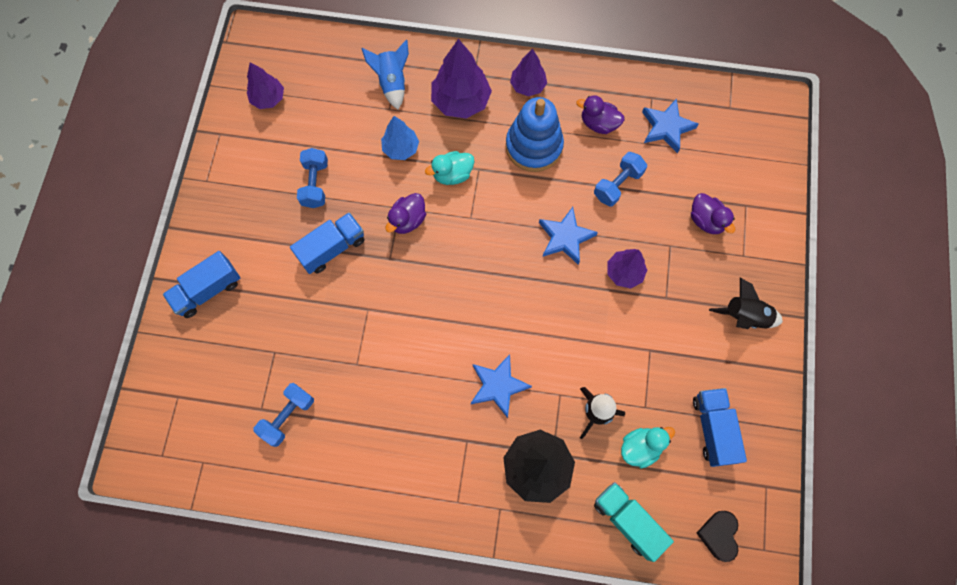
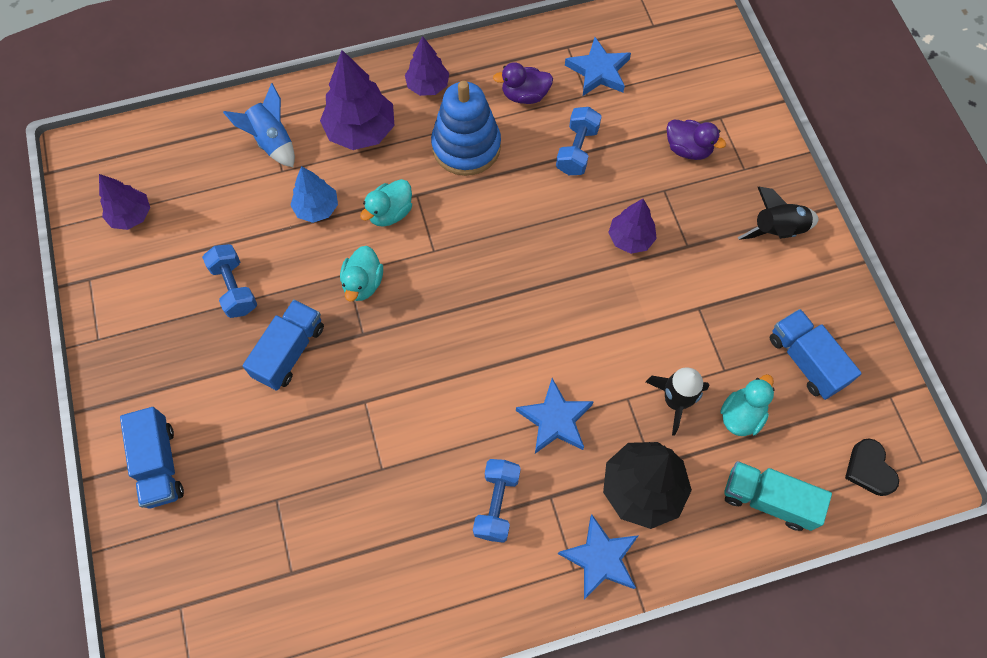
camera: 25 degrees left, 5 degrees down
(208, 290) = (159, 464): blue truck -> blue truck turned 45 degrees counterclockwise
(288, 416) = (328, 566): blue dumbbell -> blue dumbbell (496, 504)
(407, 220) = (363, 283): purple duck -> turquoise duck
(565, 237) = (549, 228): blue star -> blue star (600, 558)

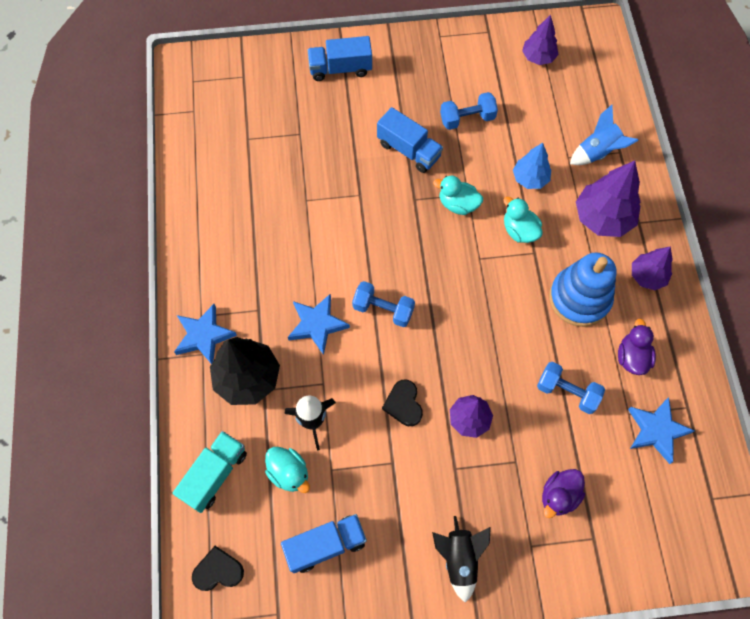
camera: 100 degrees right, 0 degrees up
(496, 504) = (262, 272): blue dumbbell -> blue dumbbell (383, 309)
(630, 306) = (403, 404): none -> black heart

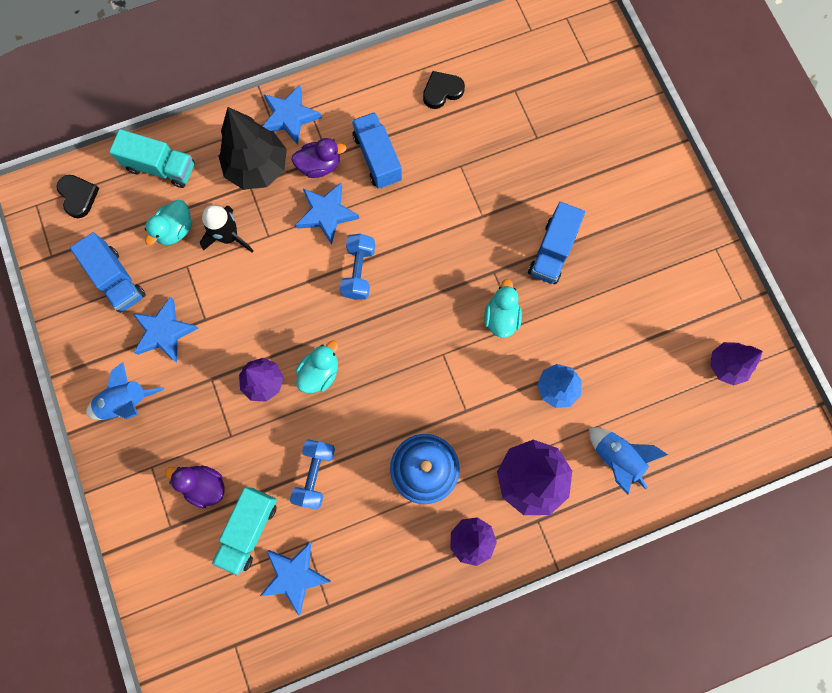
camera: 75 degrees right, 10 degrees up
(340, 69) = (632, 155): blue truck -> blue truck (377, 158)
(395, 506) = (164, 332): none -> blue star
(403, 404) = (264, 315): black heart -> black heart (442, 91)
(459, 559) = (126, 402): black rocket -> blue rocket
(467, 119) = (613, 303): blue dumbbell -> none
(519, 230) = (488, 389): turquoise duck -> turquoise duck (320, 372)
(607, 462) = (249, 529): none -> turquoise truck
(632, 357) = (370, 537): purple duck -> purple duck (320, 166)

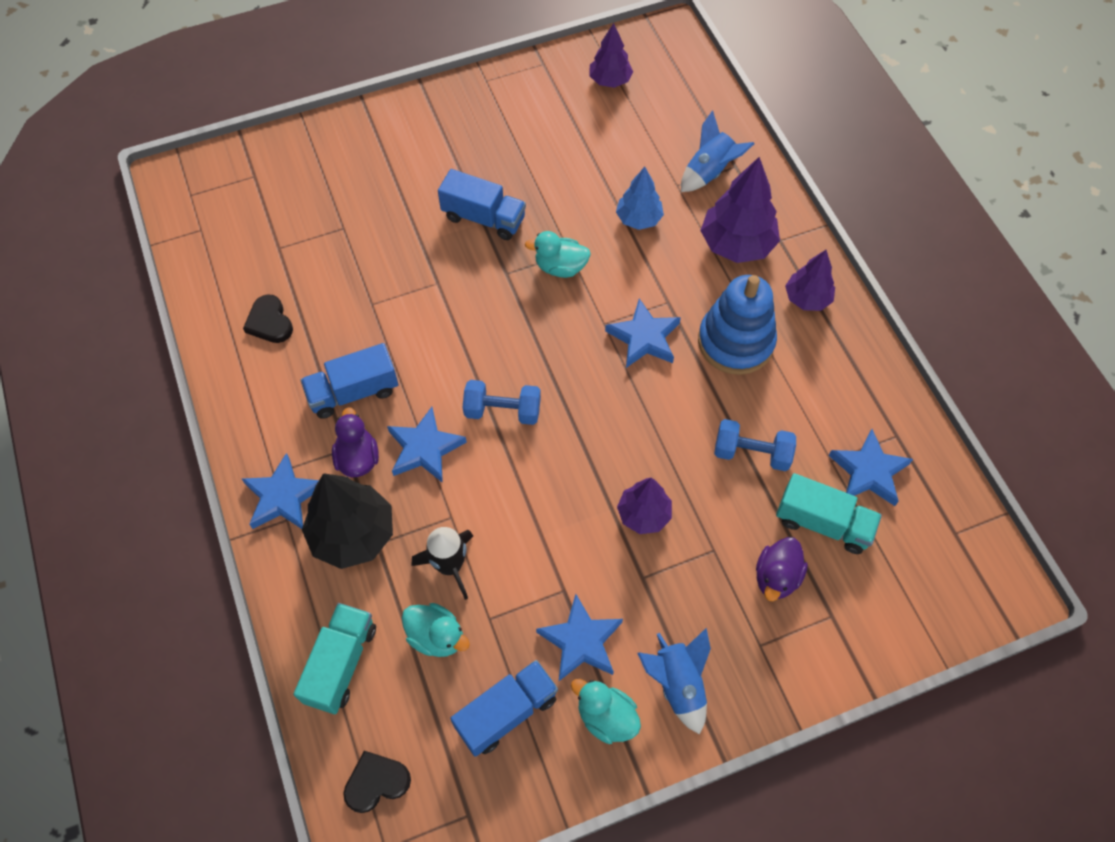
camera: 90 degrees left, 15 degrees down
(320, 372) = (630, 451): turquoise duck -> turquoise duck (606, 717)
(428, 388) = (644, 337): none -> blue star

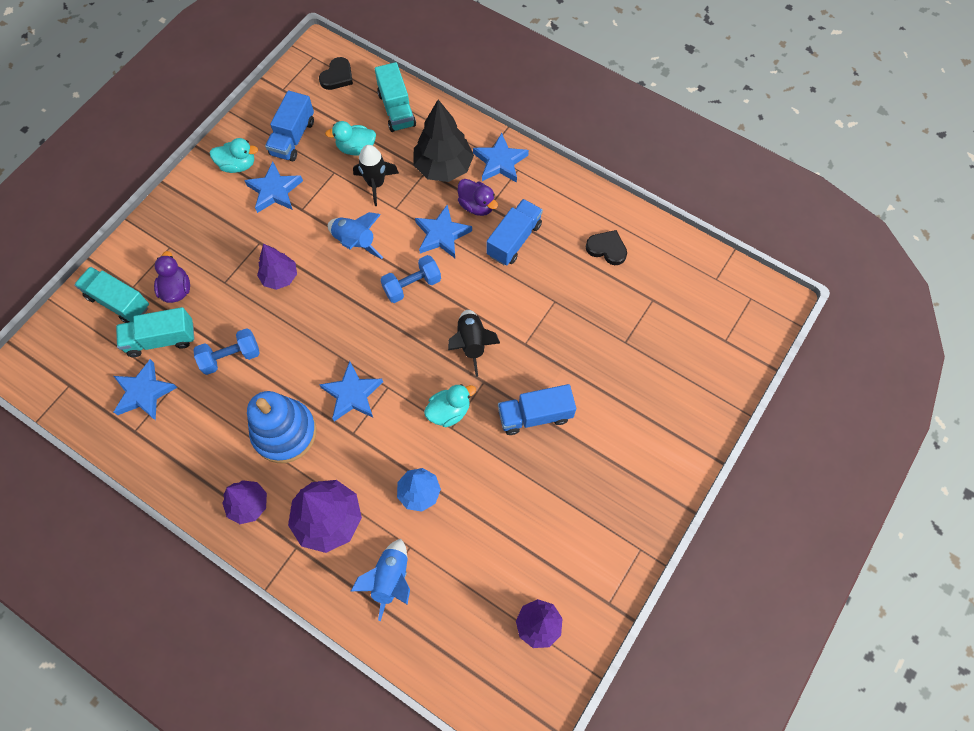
camera: 145 degrees right, 5 degrees up
(489, 314) = (472, 344): none -> black rocket
(677, 684) = (207, 201): blue rocket -> blue rocket (355, 242)
(856, 606) = (119, 302): none -> turquoise truck

